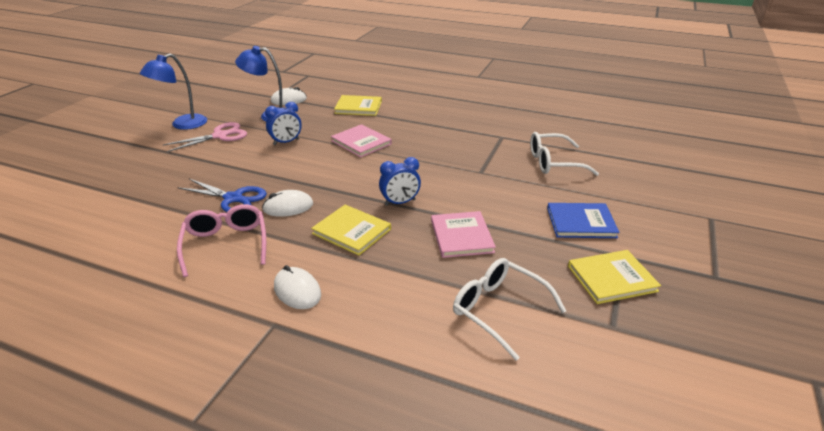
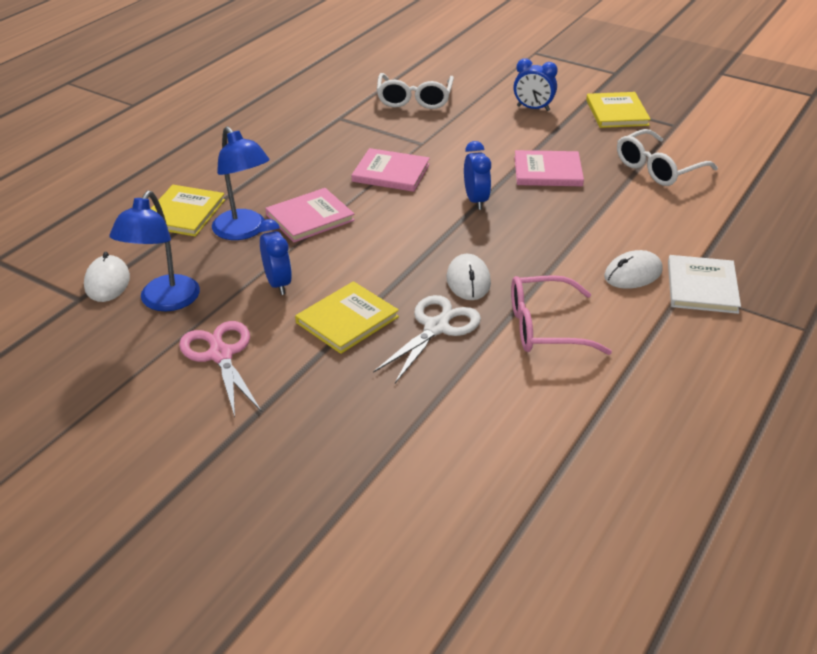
camera: 80 degrees left, 5 degrees up
(182, 125) = (145, 407): blue lamp -> blue lamp (244, 231)
(233, 198) = (436, 328): blue scissors -> white scissors
(275, 338) = (702, 287): none -> white book
(352, 231) = (530, 236): yellow book -> yellow book (347, 320)
(429, 164) = (391, 173): none -> pink book
(581, 222) = (533, 108): blue book -> blue clock

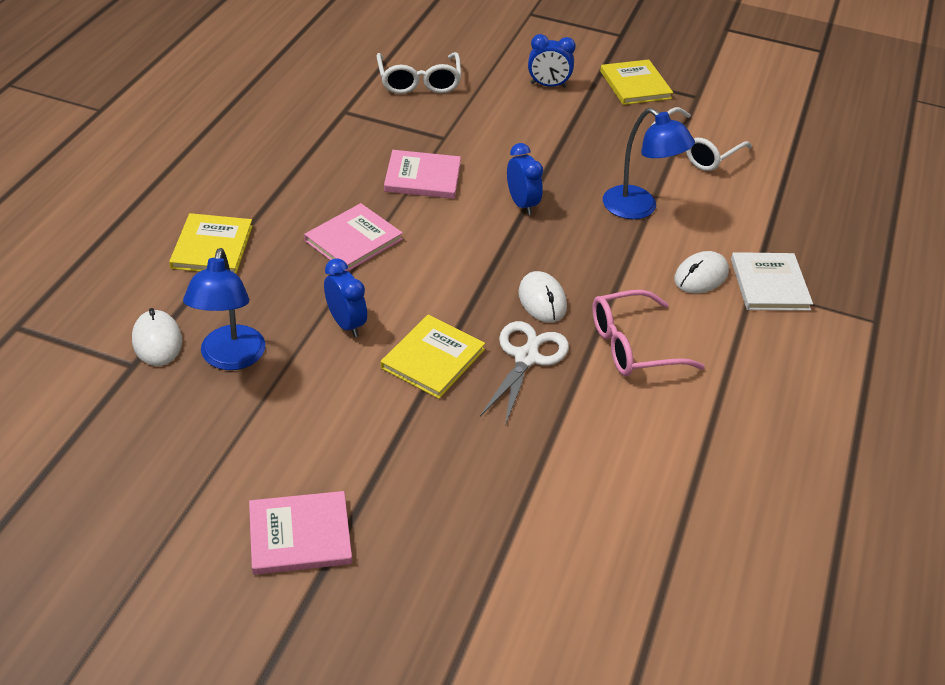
camera: 15 degrees left, 5 degrees up
(221, 355) = (314, 415): pink scissors -> none
(244, 231) = (287, 263): blue lamp -> blue lamp (639, 208)
(547, 171) = (585, 162): pink book -> pink book (300, 535)

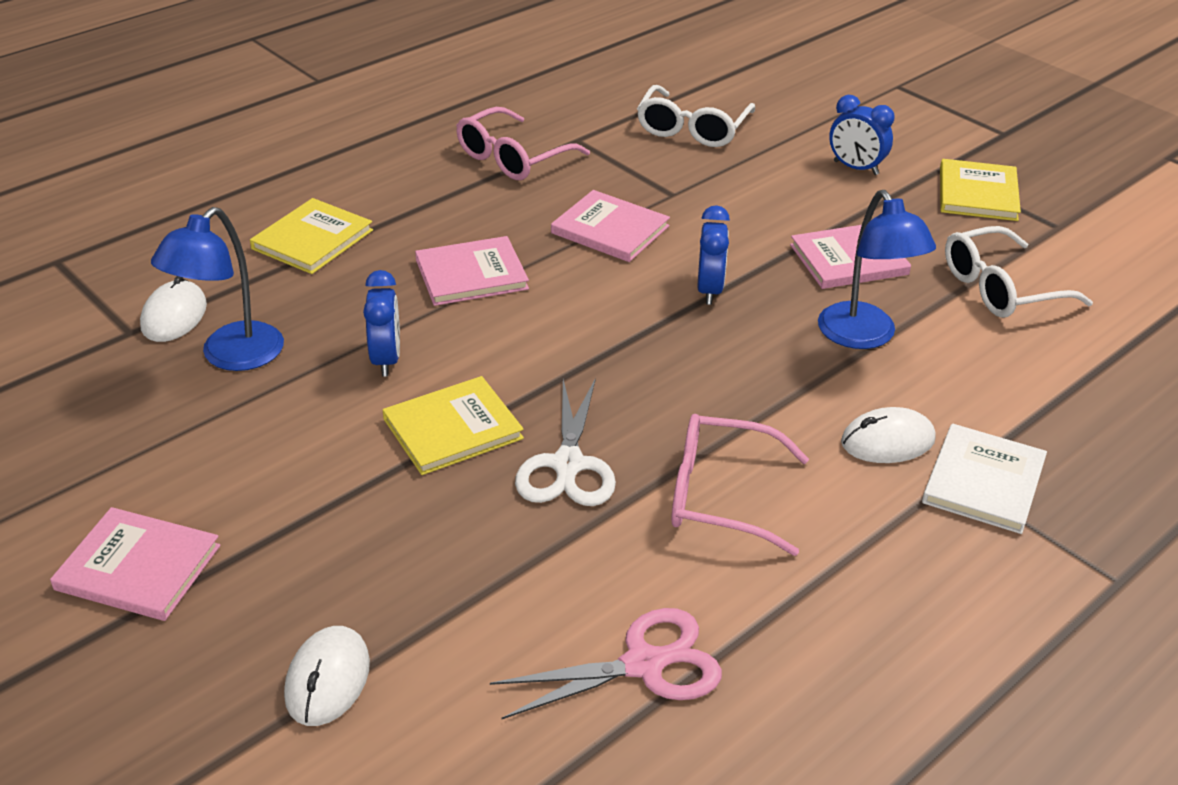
camera: 30 degrees right, 5 degrees down
(309, 138) = (512, 158): none -> pink glasses
(526, 358) = (568, 465): white scissors -> white scissors turned 135 degrees clockwise
(542, 300) = (644, 405): white mouse -> white mouse (328, 679)
(591, 156) = (848, 260): none -> pink book
(668, 470) = (643, 664): none -> pink scissors

